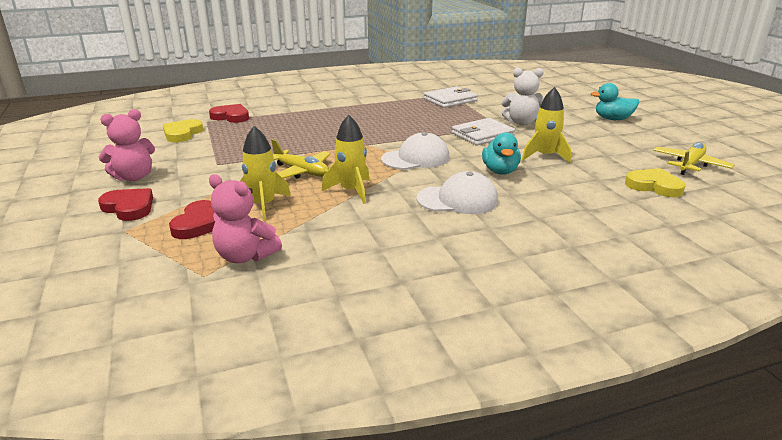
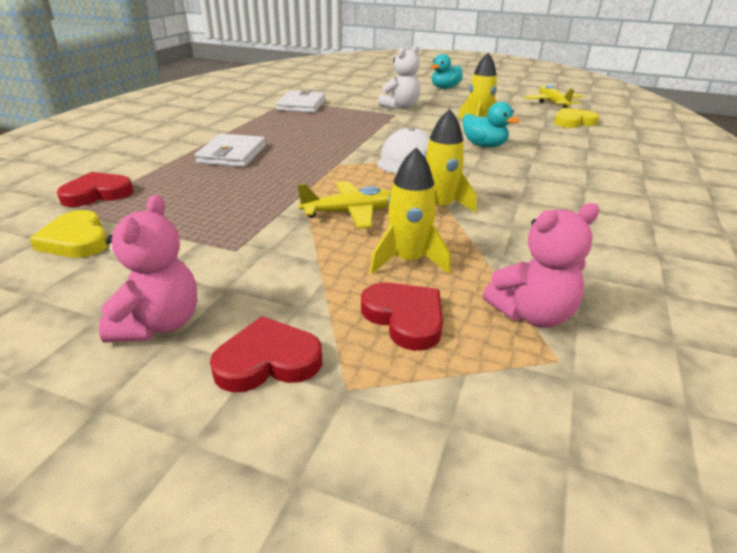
camera: 50 degrees left, 5 degrees up
(458, 200) = (519, 177): white cap -> none
(482, 135) = (401, 124): white wallet -> white wallet (232, 154)

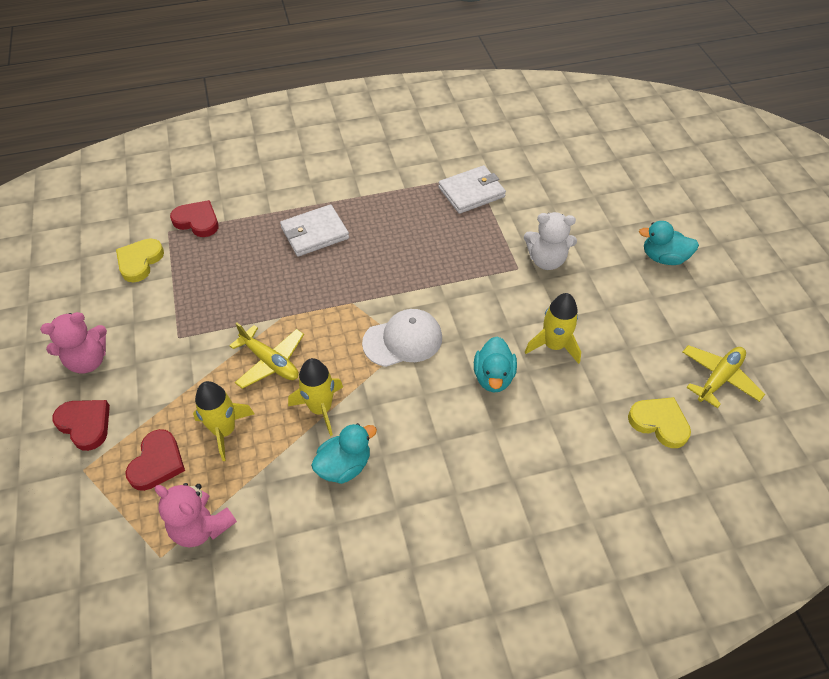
camera: 55 degrees right, 20 degrees up
(517, 216) = (344, 466): none -> turquoise duck

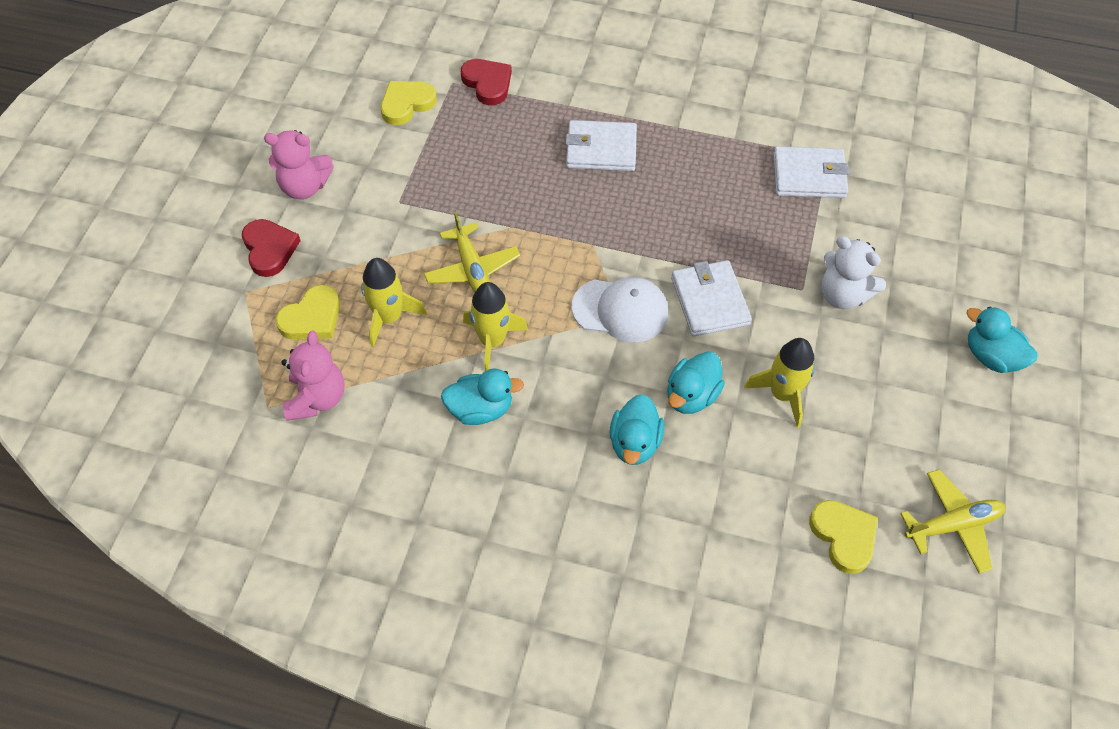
camera: 30 degrees right, 5 degrees up
(157, 463) = (312, 318): red heart -> yellow heart
(201, 527) = (317, 398): pink teddy bear -> pink teddy bear turned 150 degrees counterclockwise
(461, 305) = (709, 301): none -> white wallet
(476, 431) = (635, 443): none -> turquoise duck

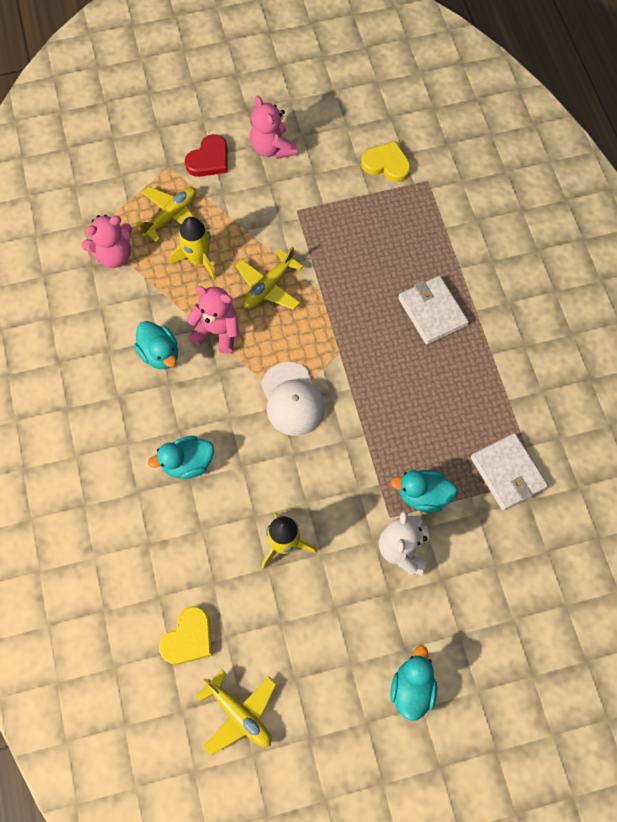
camera: 60 degrees right, 10 degrees up
(312, 318) = (171, 216): yellow heart -> yellow plane
(487, 83) = (443, 203): red heart -> none
(492, 341) = (217, 331): yellow rocket -> pink teddy bear
(691, 396) = (247, 482): turquoise duck -> turquoise duck (423, 495)
(709, 301) = (337, 455): white wallet -> none

